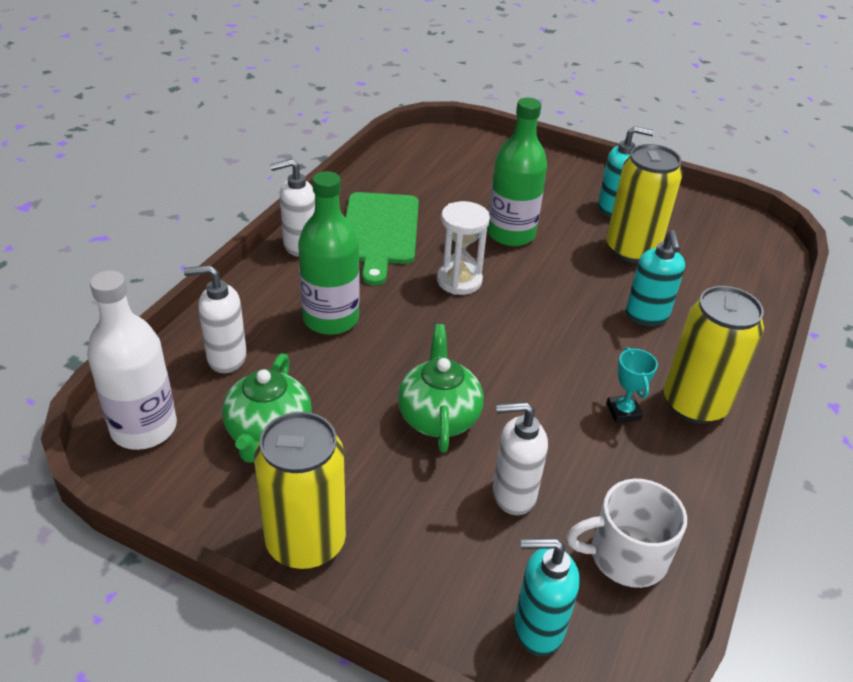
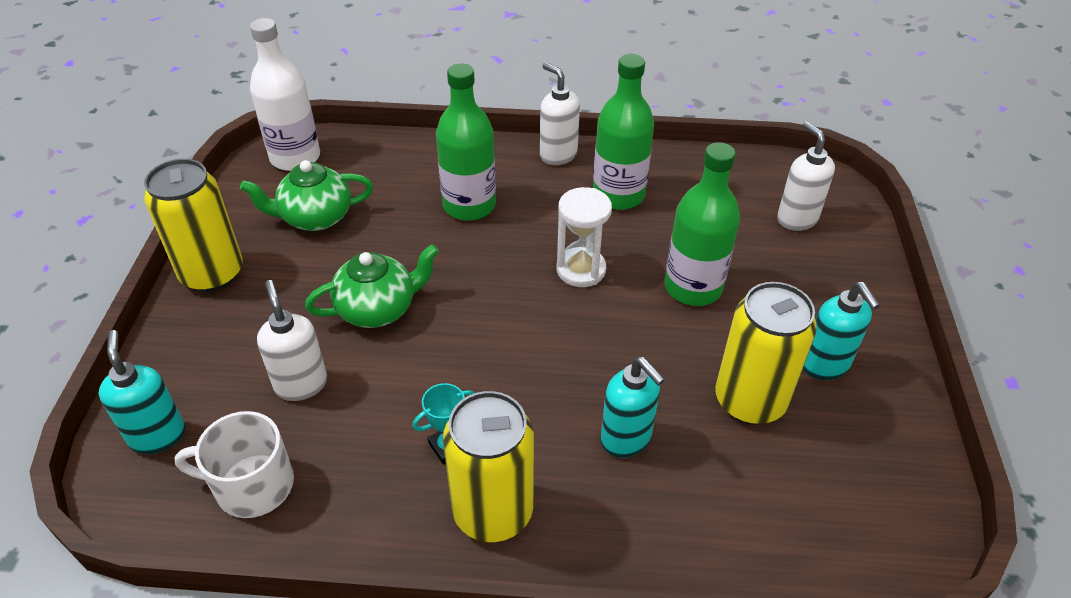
camera: 70 degrees right, 5 degrees up
(226, 358) = (388, 167): white soap dispenser -> white soap dispenser (796, 219)
(380, 232) = (618, 195): green cutting board -> green bottle
(626, 555) = (252, 485): white mug -> white mug turned 60 degrees counterclockwise
(647, 316) = (626, 439): turquoise soap dispenser -> turquoise soap dispenser turned 105 degrees counterclockwise

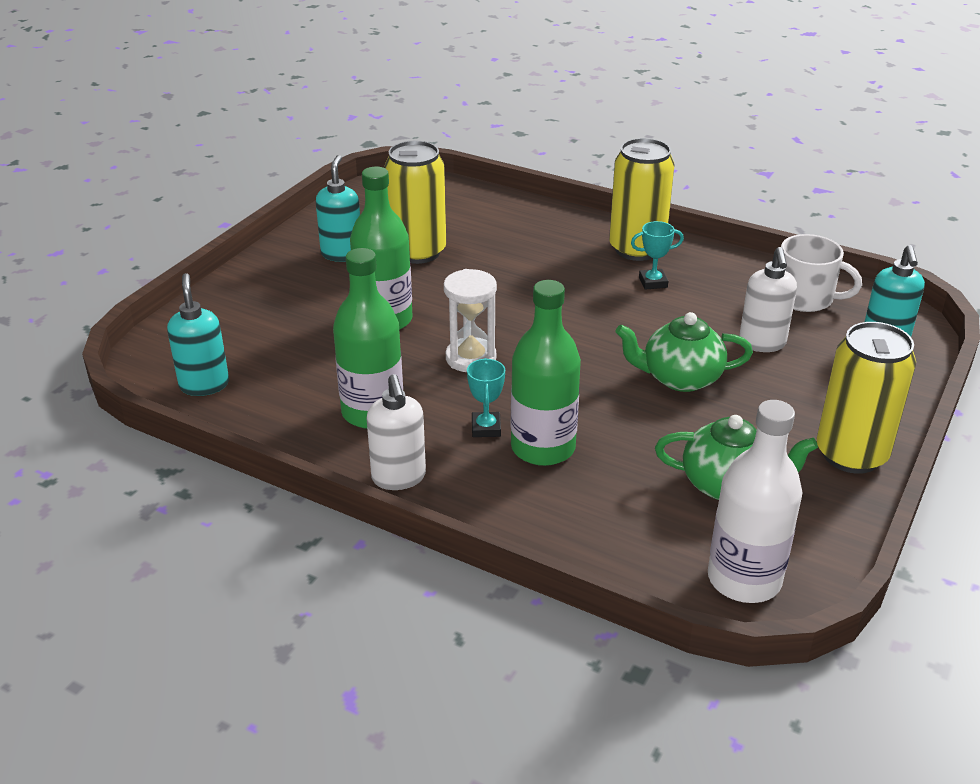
camera: 155 degrees left, 10 degrees down
(522, 208) = (486, 428): none -> turquoise trophy
(626, 439) = (523, 256): turquoise soap dispenser -> turquoise soap dispenser (204, 385)
(796, 219) = (228, 342): white soap dispenser -> none

